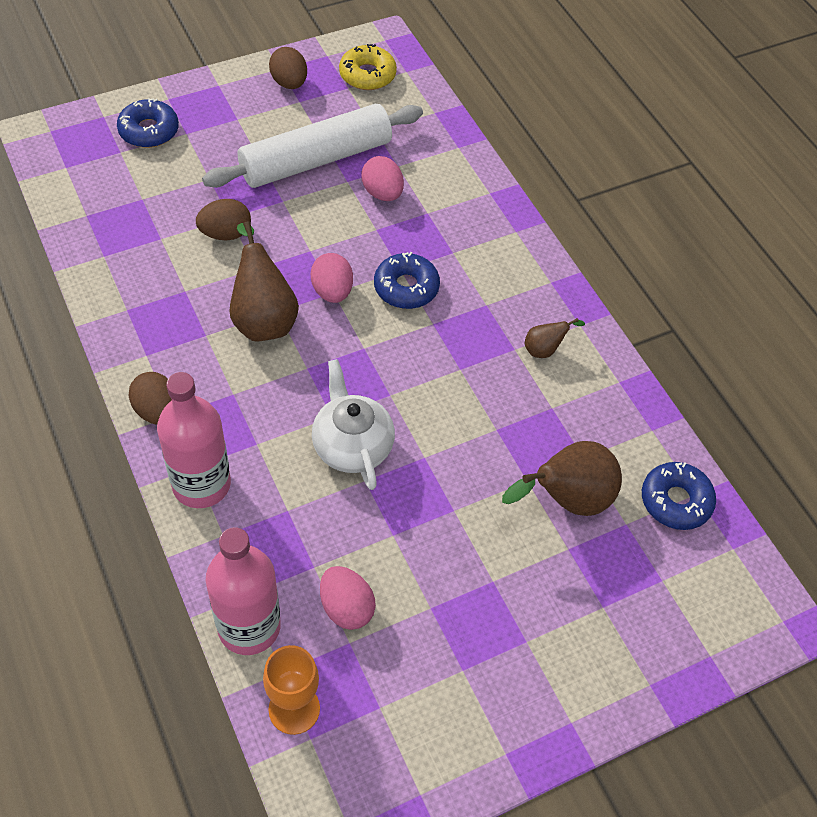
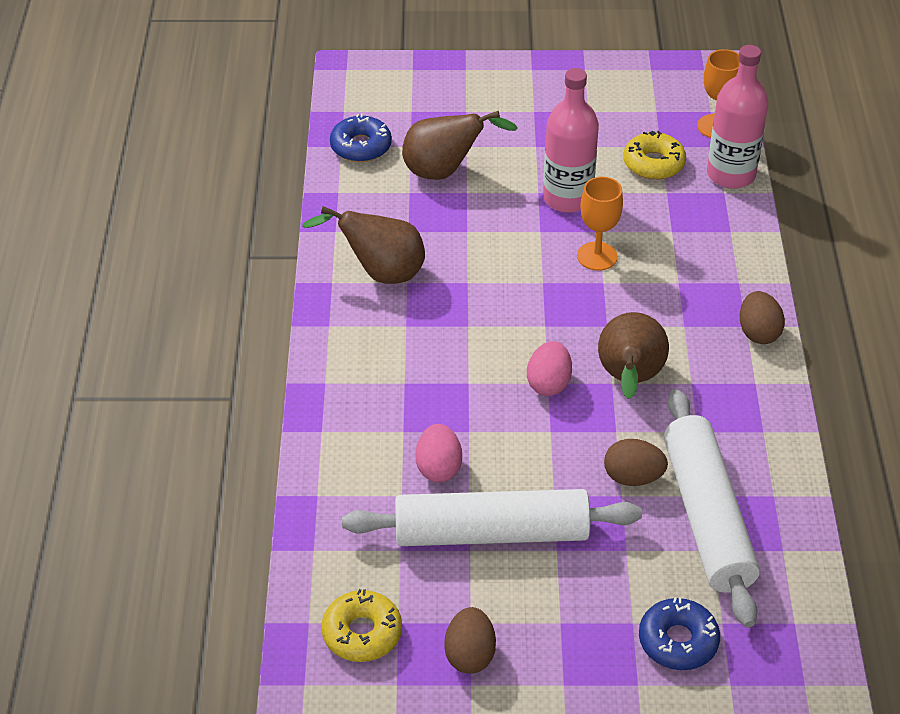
camera: 150 degrees left, 10 degrees down
(154, 221) = (707, 517): none -> white rolling pin
(201, 484) = (736, 268): pink bottle -> pink bottle (567, 198)
(346, 607) = (653, 163): pink egg -> yellow donut
(352, 446) = (597, 256): white teapot -> orange goblet
(406, 287) = (473, 364): blue donut -> none
(544, 349) = (380, 273): brown pear -> brown pear, size x2.01

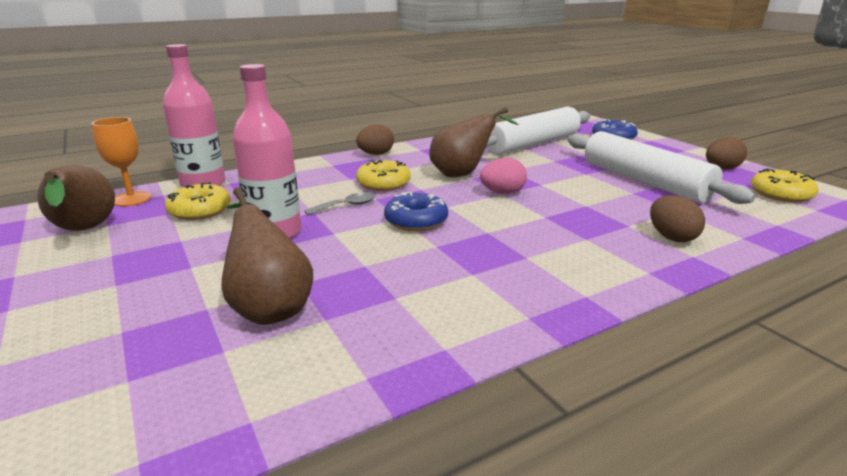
camera: 120 degrees left, 20 degrees down
(361, 146) = (243, 397): blue donut -> blue donut (416, 221)
(380, 273) = (478, 292): brown pear -> brown pear (84, 231)
(438, 468) = (633, 206): pink egg -> none
(597, 256) = (346, 206): orange goblet -> grey spoon
(633, 477) = (537, 160): brown egg -> brown egg (671, 237)
(643, 302) = (383, 183): none -> yellow donut

